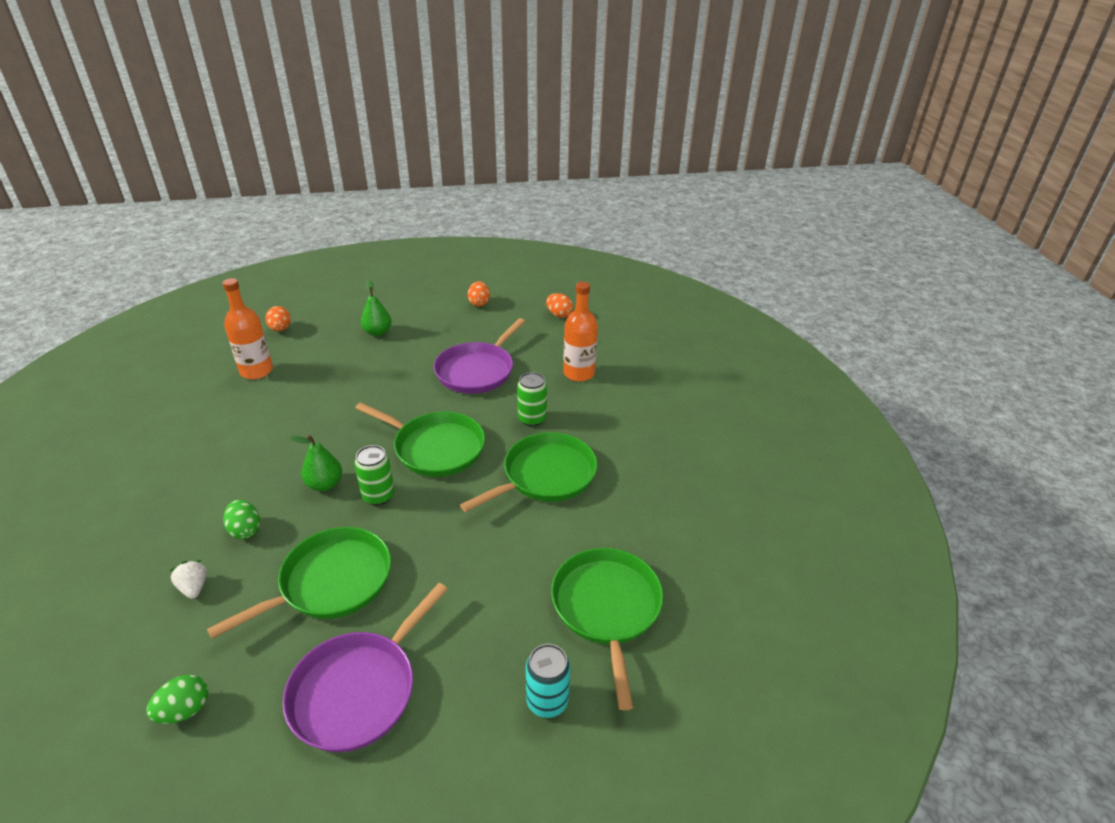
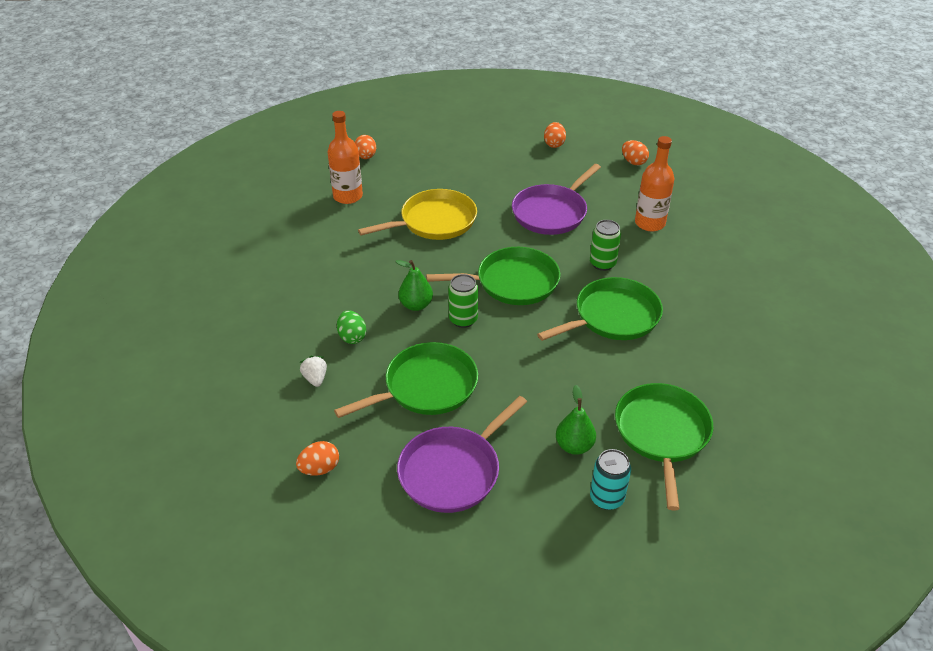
camera: 10 degrees right, 5 degrees up
(185, 710) = (320, 469): green egg -> orange egg
(351, 390) = (434, 221): none -> yellow pan
(377, 332) = (456, 167): green pear -> green pear (574, 446)
(435, 448) = (513, 282): green pan -> green pan turned 45 degrees counterclockwise

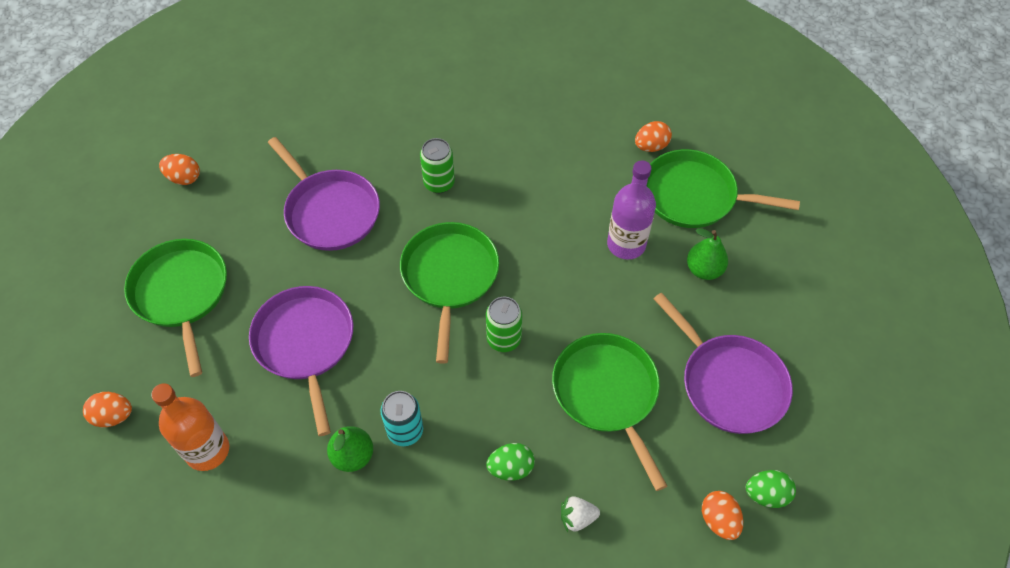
camera: 80 degrees left, 15 degrees up
(346, 502) = (766, 494): none -> green egg
(416, 305) = (467, 387): green pear -> green pear (353, 456)
(434, 221) = (305, 343): yellow pan -> purple pan
(583, 386) = (626, 244): none -> purple bottle
(607, 498) = (767, 258): turquoise can -> turquoise can (405, 431)
(613, 316) = (527, 194): green pan -> green pan (181, 293)
(633, 162) = (257, 108): orange egg -> orange egg (651, 146)
(650, 223) = (381, 123): orange bottle -> none

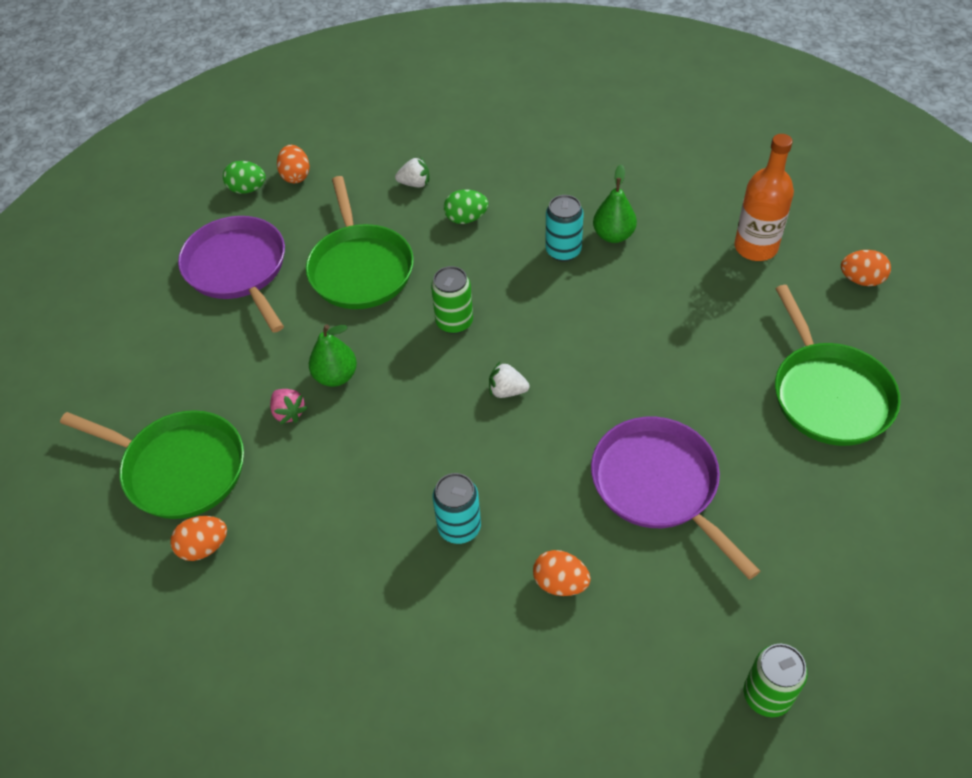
camera: 170 degrees left, 5 degrees down
(184, 178) = (877, 554): orange egg -> orange egg (560, 583)
(305, 343) = (671, 332): purple pan -> none
(439, 183) = (510, 514): green can -> green can (767, 695)
(449, 276) = (507, 391): green pan -> white strawberry
(474, 172) = (459, 527): none -> turquoise can
(626, 244) = (288, 413): purple bottle -> pink strawberry
(704, 270) = (211, 377): green pear -> green pear (336, 376)

